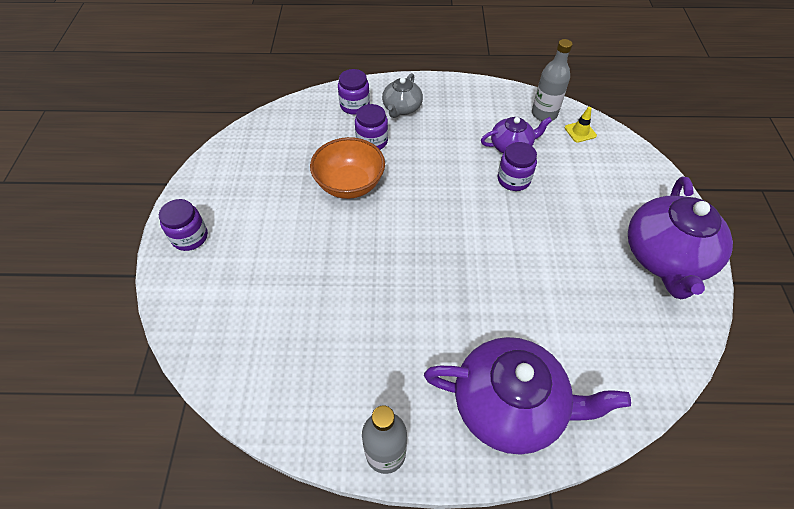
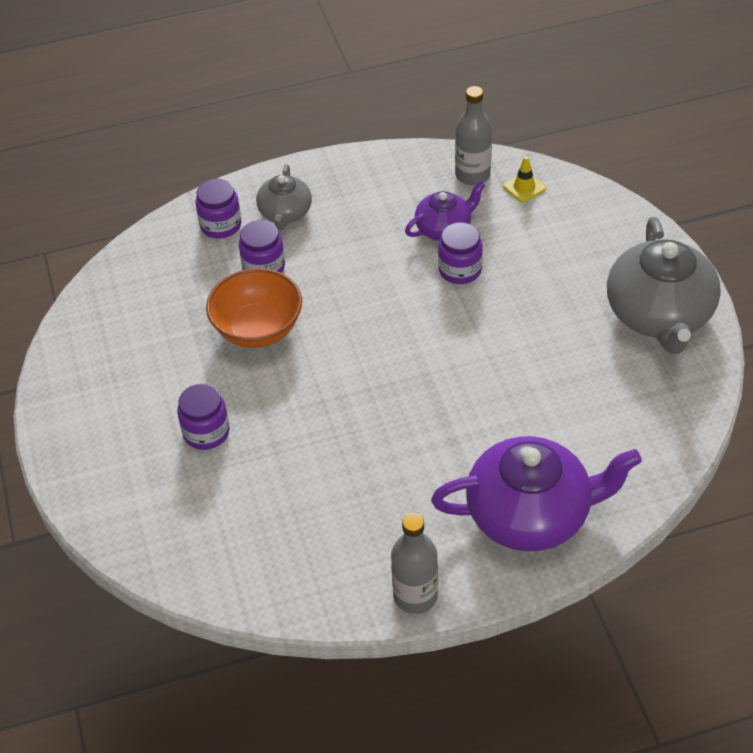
camera: 15 degrees left, 5 degrees down
(190, 237) = (84, 446): purple jar -> purple jar (206, 432)
(665, 257) = (659, 315): purple teapot -> grey teapot

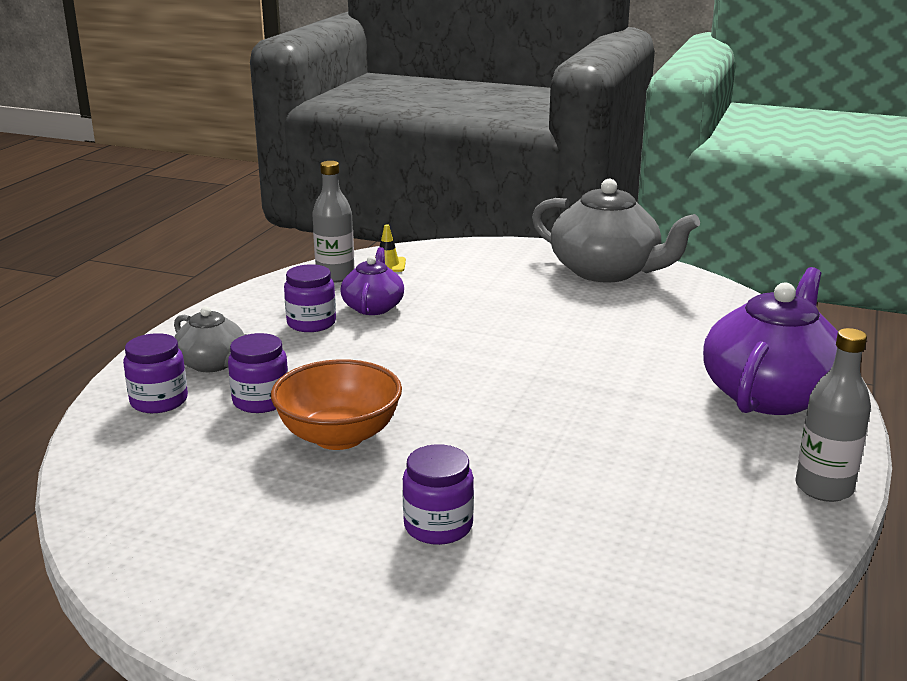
camera: 55 degrees left, 25 degrees down
(460, 270) = (433, 318): purple jar -> purple jar (311, 323)

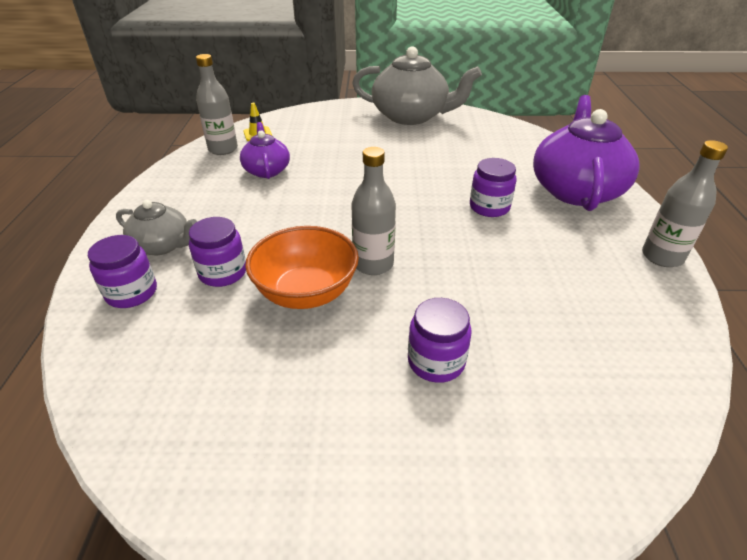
camera: 20 degrees left, 15 degrees up
(311, 323) = (226, 192): purple jar -> purple jar (489, 207)
(434, 424) = (373, 264): none -> grey bottle

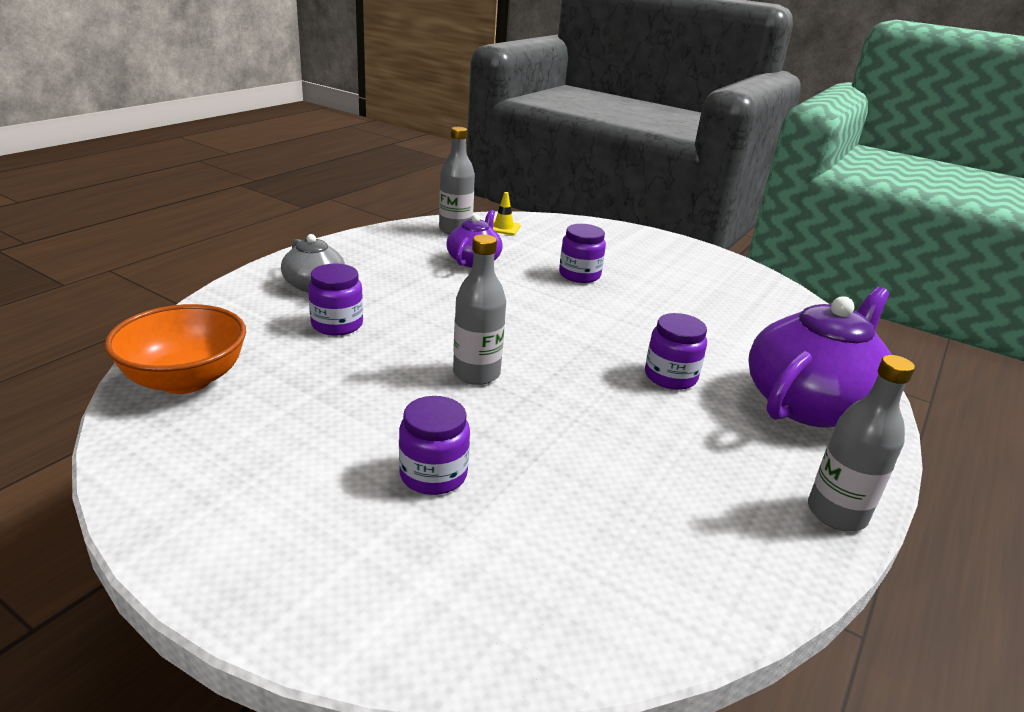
camera: 30 degrees right, 10 degrees down
(132, 293) = (253, 309): purple jar -> purple jar (579, 275)
(306, 292) = (387, 369): orange bowl -> orange bowl (185, 379)
(411, 116) = (692, 263): grey teapot -> none

